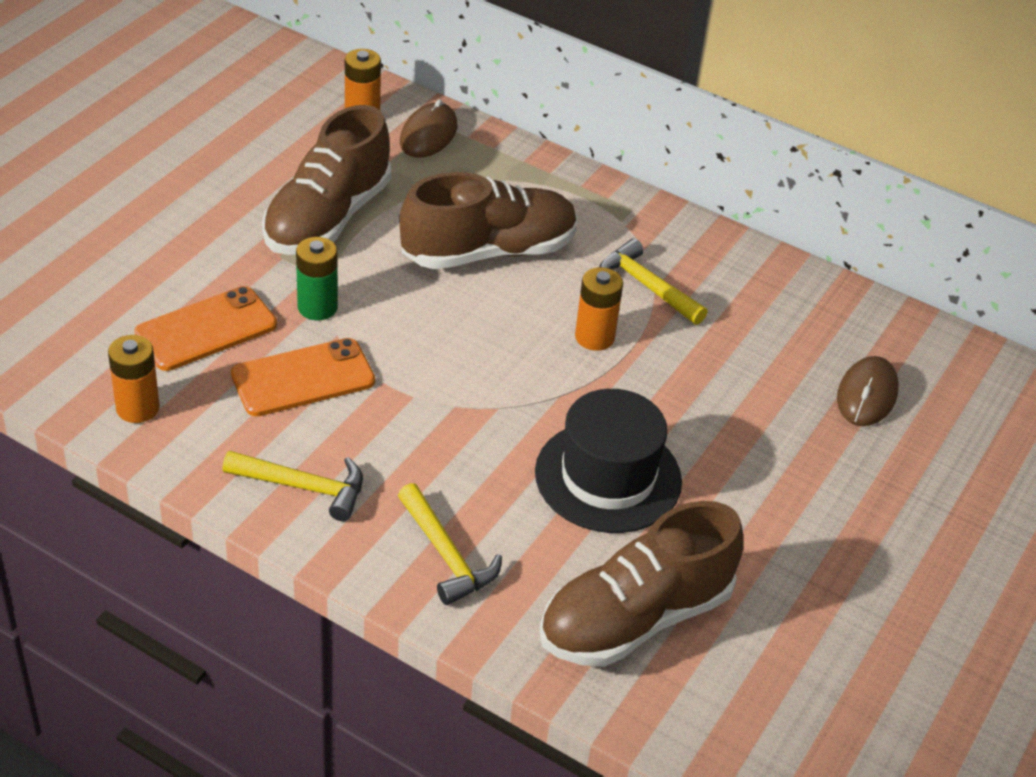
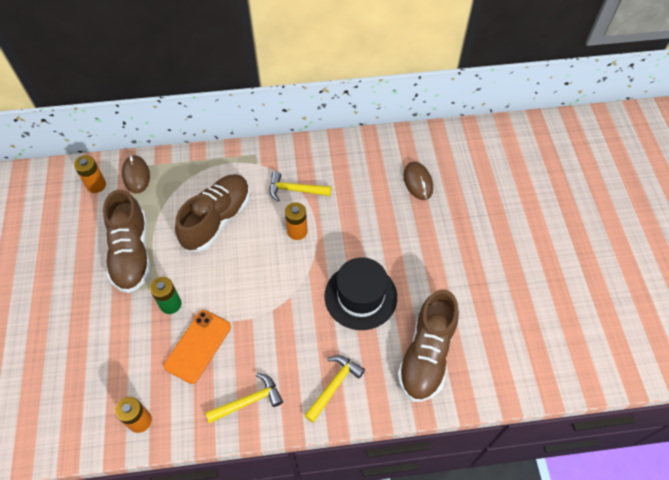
camera: 35 degrees left, 15 degrees up
(206, 329) = (132, 354): orange phone -> none
(446, 555) = (334, 385): yellow hammer -> yellow hammer turned 75 degrees counterclockwise

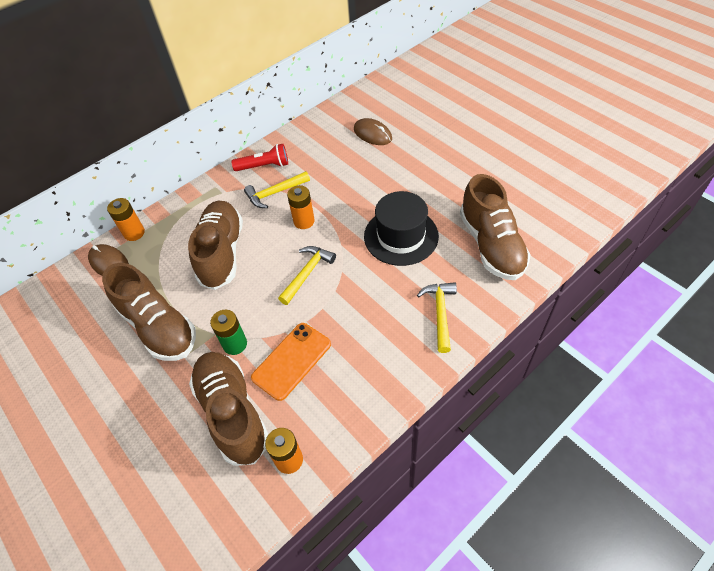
camera: 30 degrees left, 5 degrees down
(96, 185) = (72, 293): orange battery -> orange battery (134, 233)
(130, 358) = (233, 413): none -> brown shoe
(198, 346) = (292, 361): orange phone -> orange phone turned 45 degrees clockwise
(249, 401) = (378, 373): yellow hammer -> yellow hammer (307, 273)
(306, 158) = (264, 166): none -> red flashlight

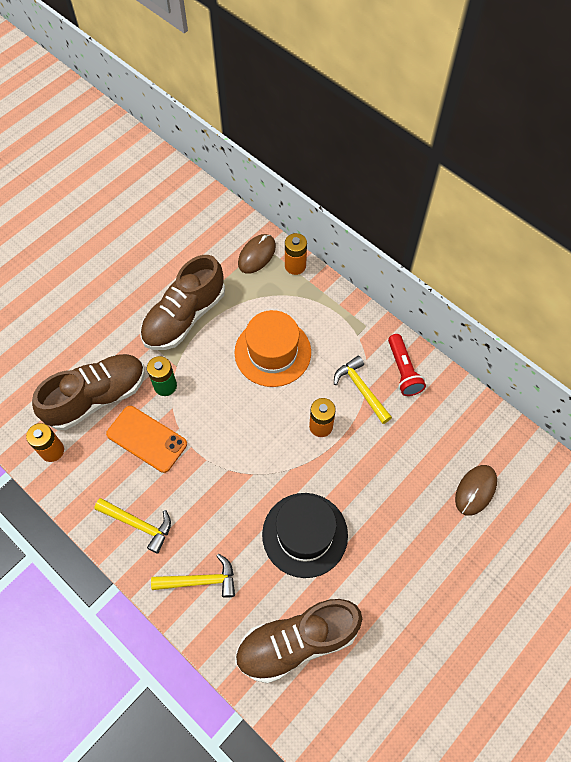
camera: 80 degrees right, 10 degrees up
(222, 253) = (272, 352): brown shoe -> orange hat
(307, 273) = (249, 439): yellow hammer -> yellow hammer (138, 524)

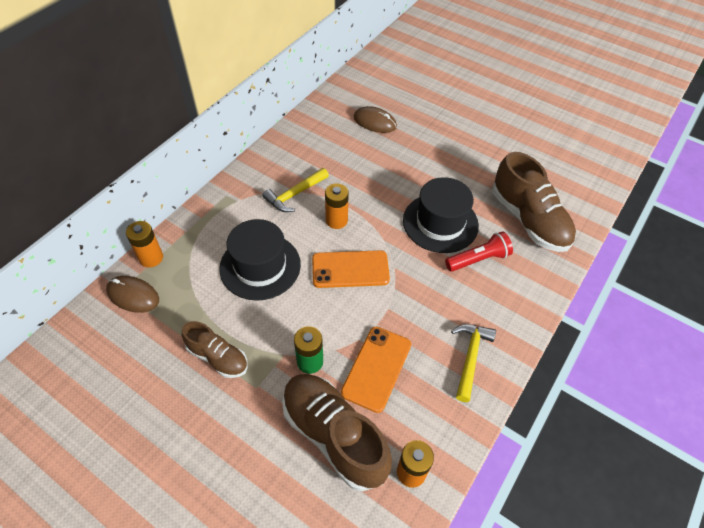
camera: 100 degrees left, 10 degrees down
(184, 317) = (218, 357): brown shoe -> brown shoe, size x0.58
(200, 580) = (505, 294): yellow hammer -> none
(256, 431) = (350, 269): none -> orange phone
(272, 352) = (260, 266): orange hat -> black hat
(403, 370) = (273, 167): red flashlight -> red flashlight (478, 259)

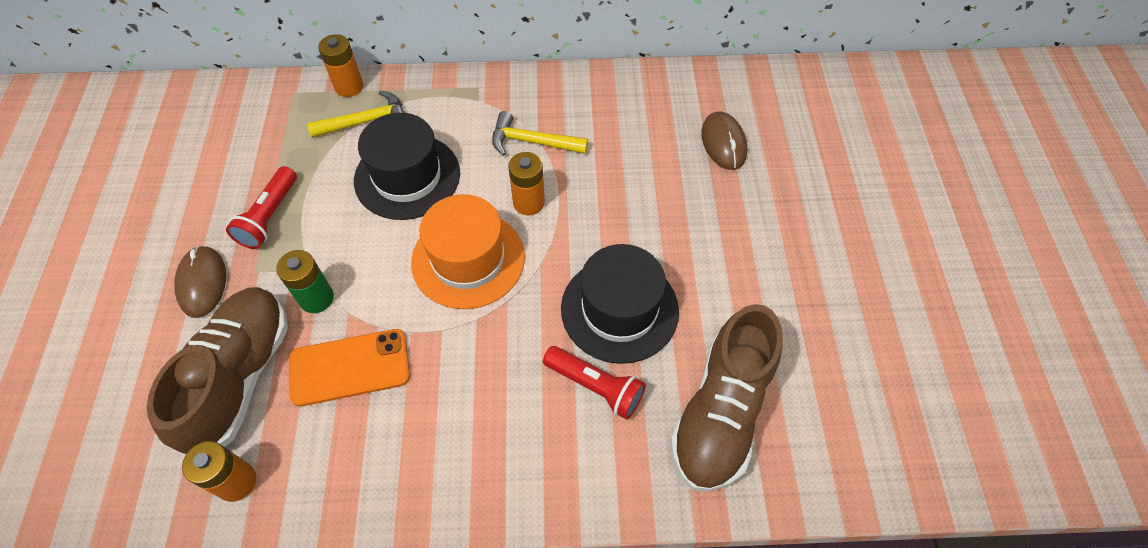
camera: 55 degrees right, 5 degrees up
(133, 295) = (295, 105): brown mouse -> brown mouse (202, 283)
(218, 357) = (269, 216): brown shoe -> red flashlight
(350, 269) = (468, 259): orange phone -> orange hat
(470, 357) = (432, 461): yellow hammer -> yellow hammer (366, 121)

